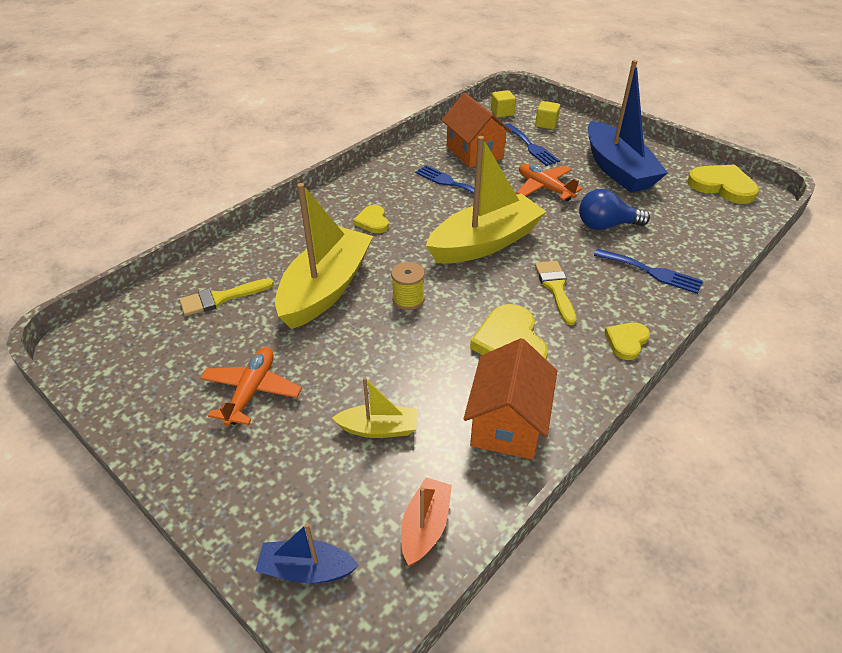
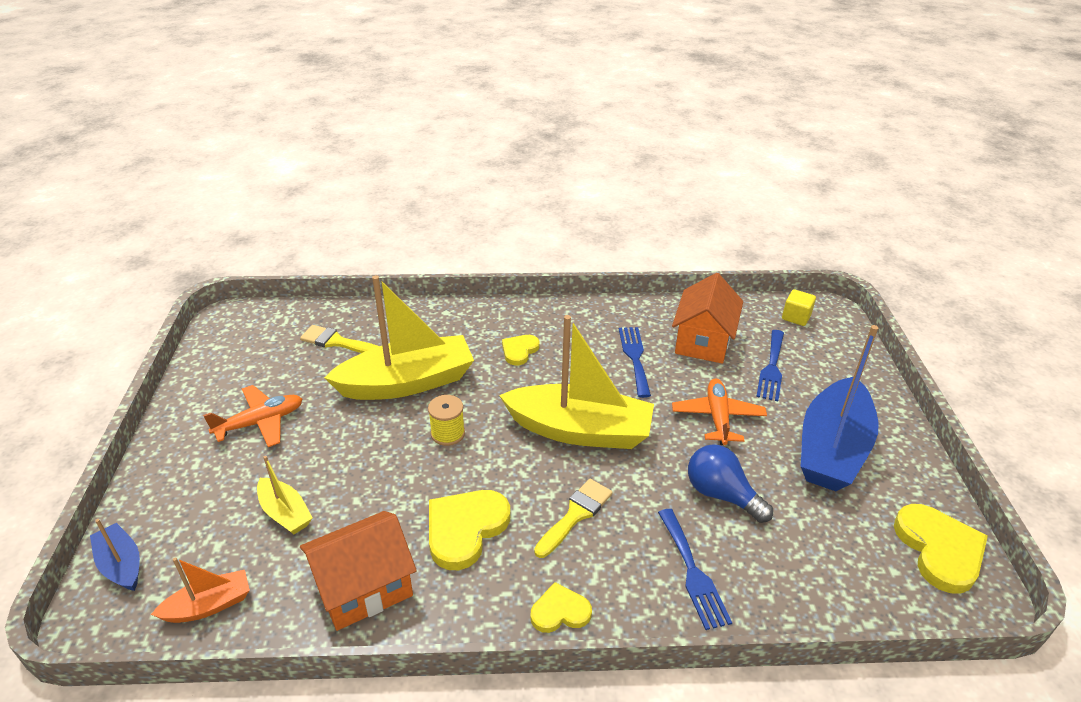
camera: 45 degrees right, 5 degrees down
(546, 124) = (827, 355): yellow cube -> none

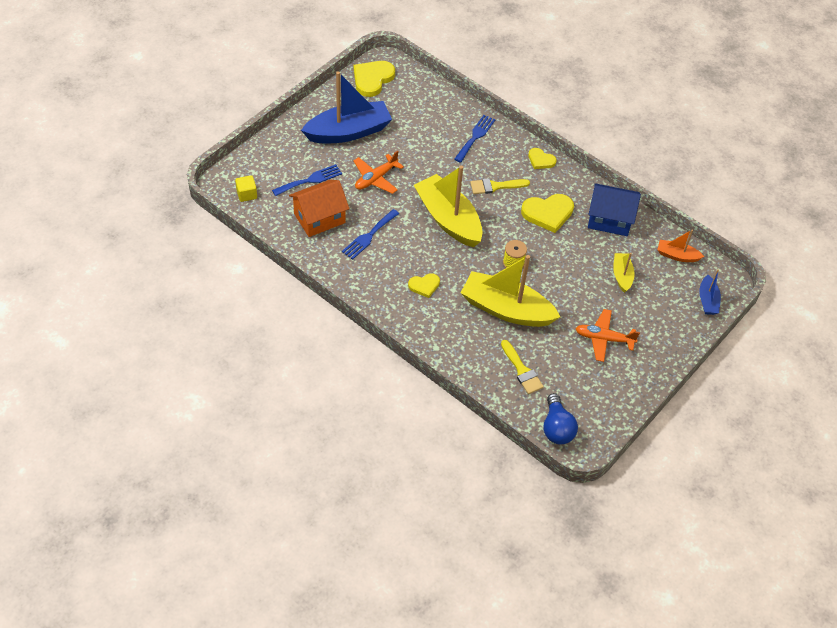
camera: 140 degrees left, 15 degrees up
(364, 588) = (609, 219): orange house -> blue house
(721, 495) = (424, 151): blue light bulb -> blue light bulb (557, 428)

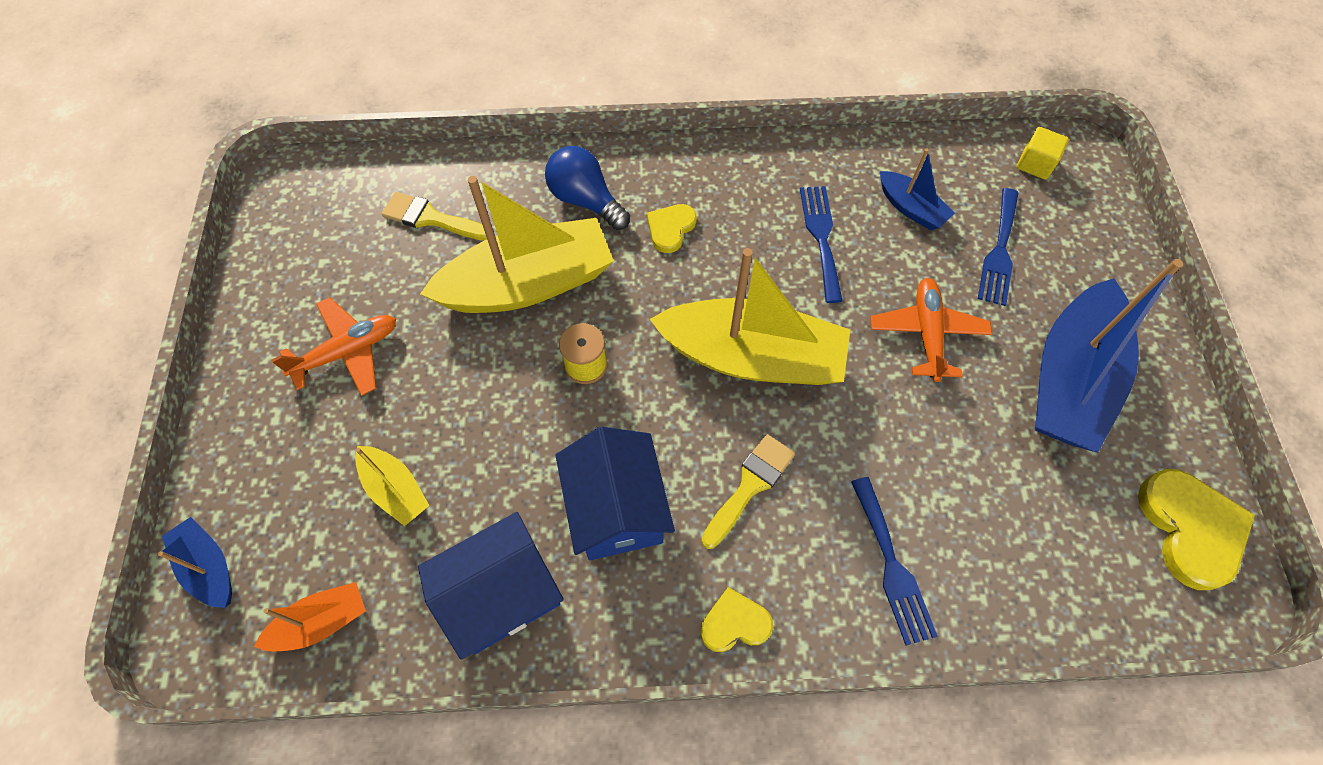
camera: 140 degrees right, 10 degrees up
(319, 218) = (911, 208): orange house -> blue boat
(548, 213) = (616, 509): yellow heart -> blue house
(557, 428) = (325, 183): blue light bulb -> blue light bulb (585, 200)

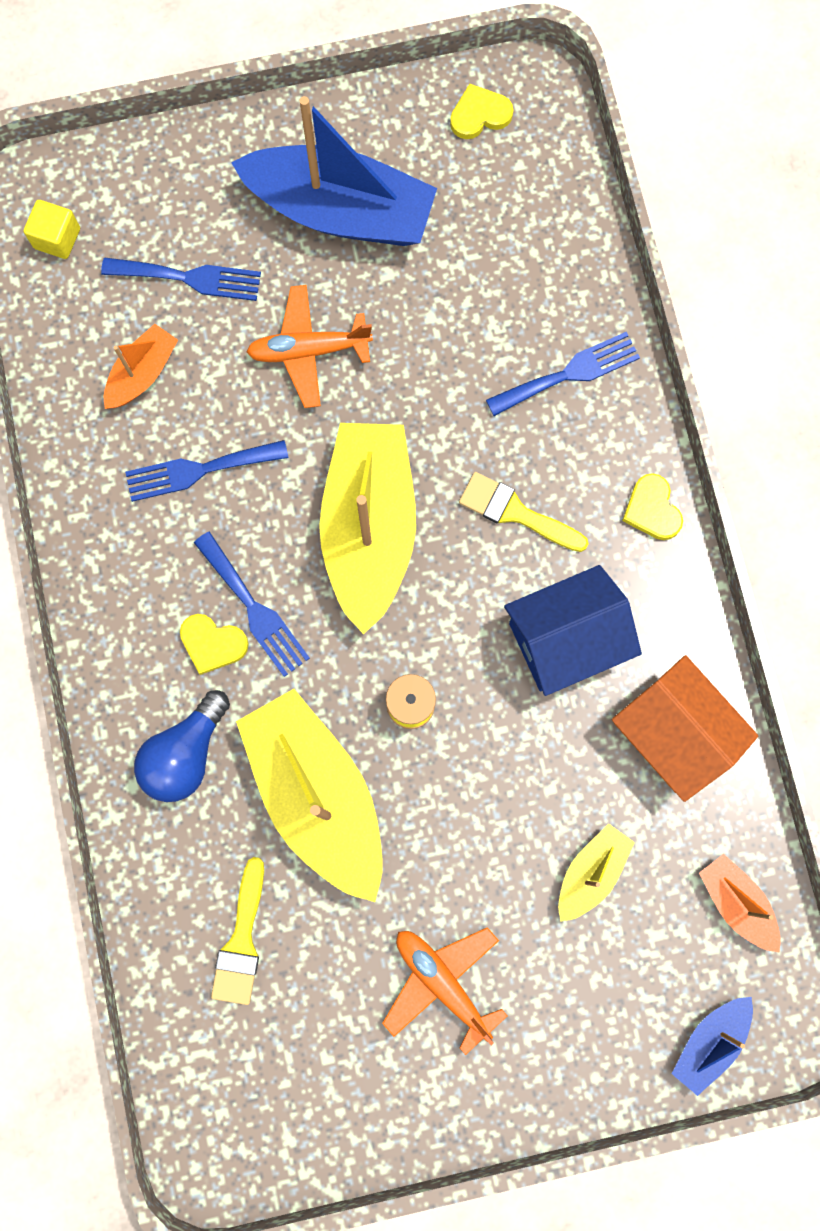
camera: 100 degrees left, 15 degrees up
(501, 594) = (673, 733): blue house -> orange house
(695, 260) = (253, 608): none -> blue fork
(911, 208) = (142, 373): blue boat -> orange boat
(1190, 529) = (479, 114): yellow heart -> yellow heart, size x0.58

